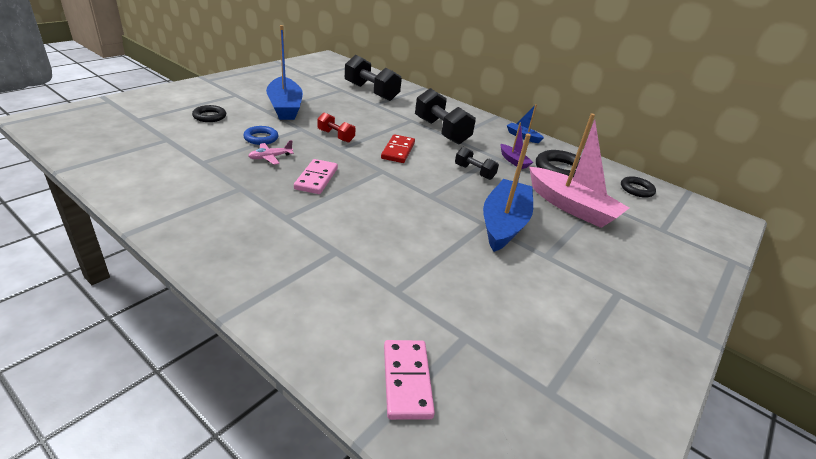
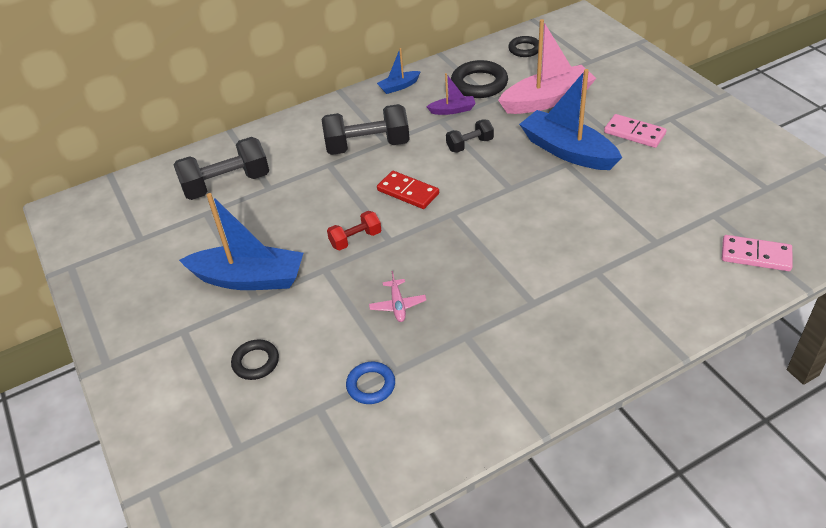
camera: 60 degrees left, 10 degrees up
(261, 138) = (342, 310): blue ring -> blue ring (371, 385)
(316, 179) = (458, 269): pink domino -> pink domino (634, 133)

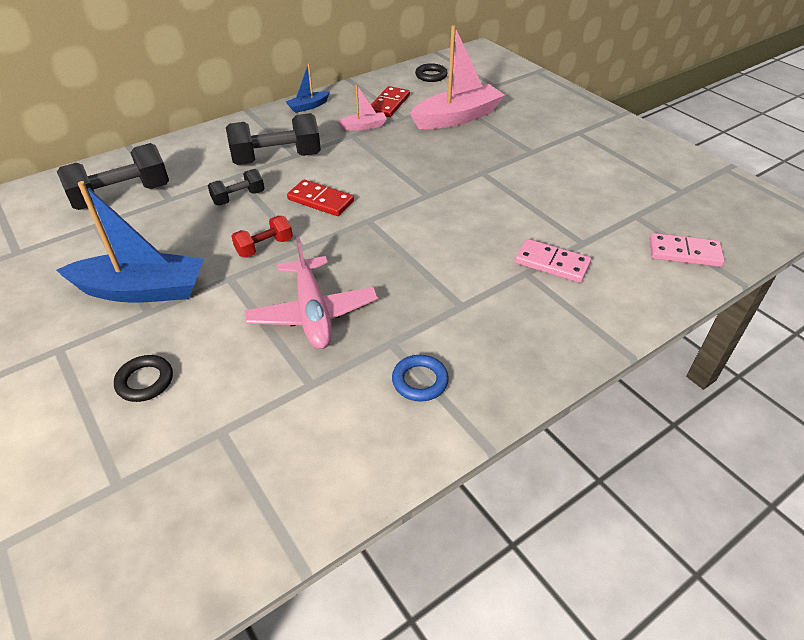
camera: 10 degrees left, 0 degrees up
(371, 385) = (283, 402): blue ring -> blue ring (420, 381)
(397, 305) = (312, 312): pink plane -> pink plane, size x2.03
(452, 110) = (363, 126): purple boat -> pink boat
(470, 145) = (383, 156): black dumbbell -> black dumbbell (238, 198)
(479, 84) = (389, 104): black ring -> red domino
(567, 151) = (482, 161): blue boat -> none
(634, 133) = (546, 145): pink domino -> pink domino (552, 263)

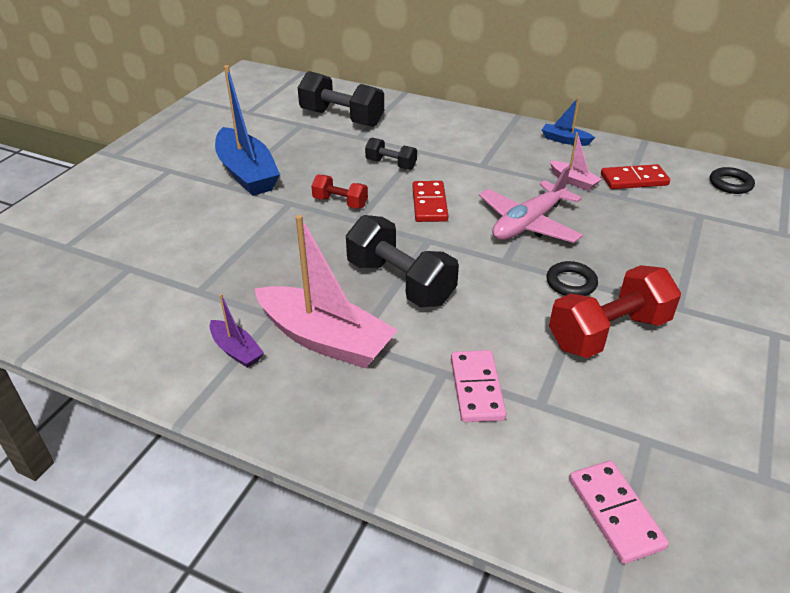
camera: 60 degrees right, 5 degrees down
(145, 381) = (159, 215): black ring -> black ring (571, 283)
(277, 159) = (464, 158): black dumbbell -> black dumbbell (400, 282)
(312, 312) = (280, 259): pink plane -> pink plane (528, 223)
(420, 381) = (236, 350): blue ring -> purple boat
(457, 117) = (671, 230): pink boat -> pink boat (325, 339)
(536, 187) = (608, 333): none -> red dumbbell

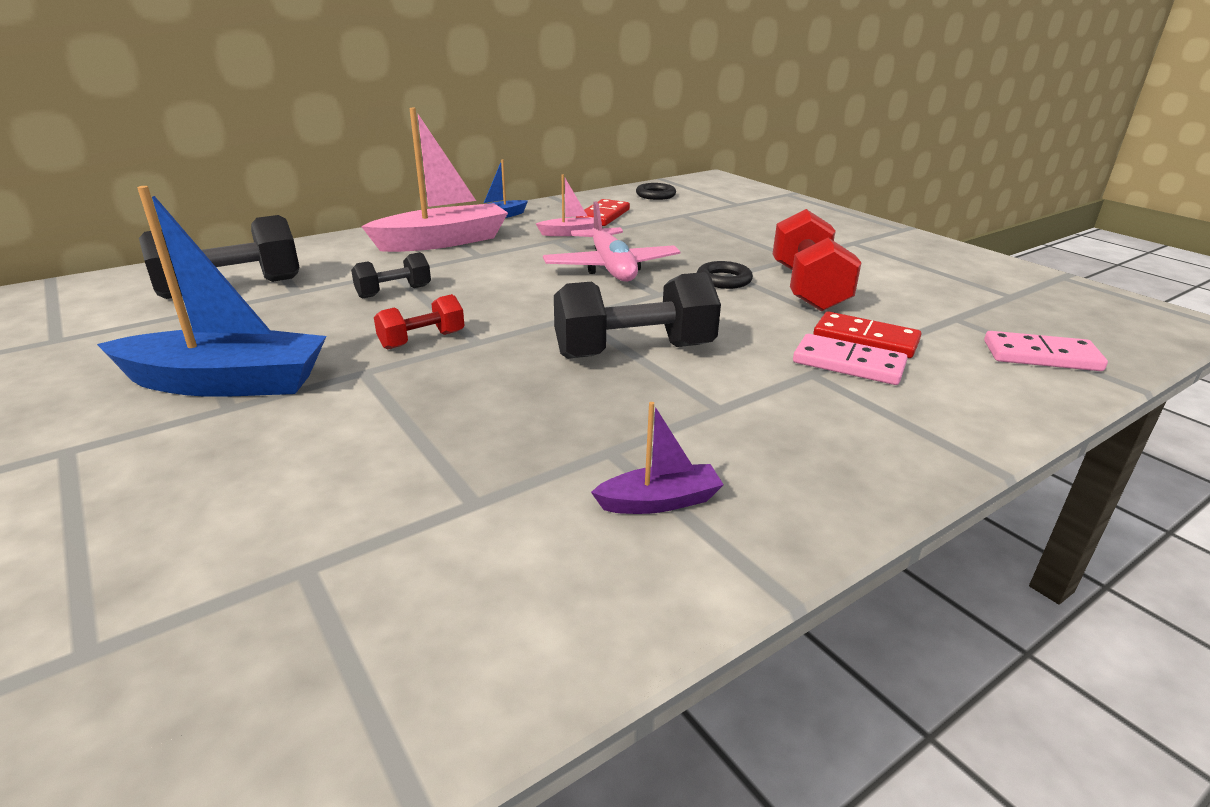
camera: 60 degrees left, 10 degrees down
(325, 339) = (696, 425): pink boat -> pink boat (443, 242)
(429, 204) = (508, 296): red domino -> red domino (865, 339)

